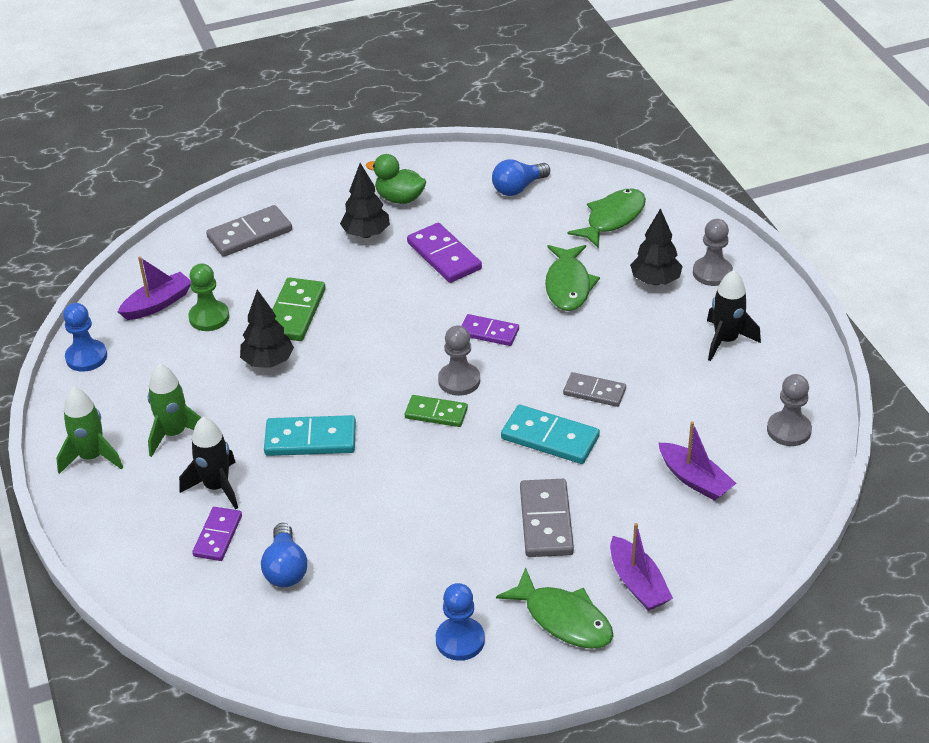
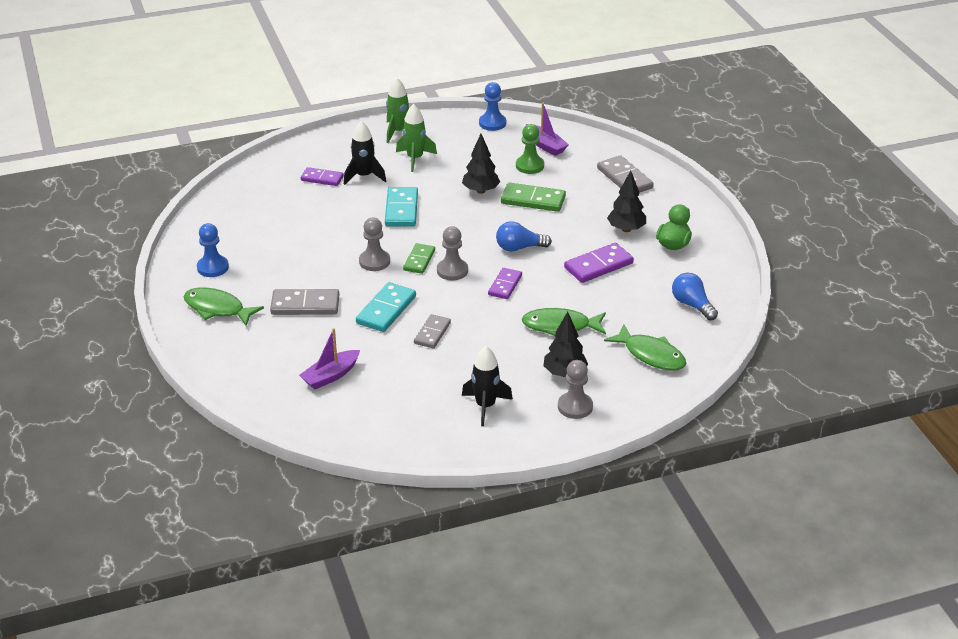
camera: 90 degrees right, 5 degrees down
(285, 568) = (289, 203): blue light bulb -> blue light bulb (519, 248)
(563, 619) = (217, 309): green fish -> green fish turned 75 degrees clockwise
(638, 583) = (239, 342): purple boat -> none
(789, 430) = (375, 430): grey pawn -> grey pawn (374, 261)

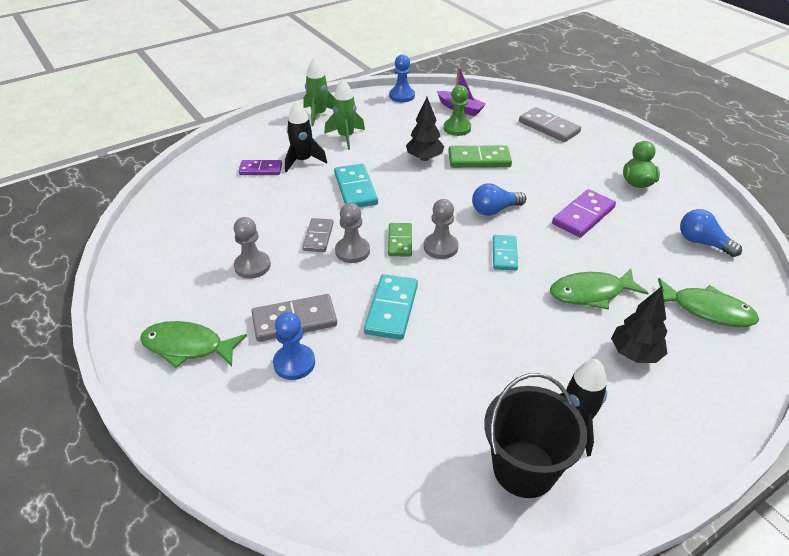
camera: 15 degrees left, 5 degrees up
(213, 267) = (168, 291): blue pawn -> blue pawn (294, 363)
(330, 376) = (364, 418): purple boat -> none
(430, 424) = (524, 469): none -> black bucket
(432, 333) = (458, 330): grey domino -> grey domino (318, 237)
(505, 285) = (504, 254): purple domino -> turquoise domino
(575, 407) = (677, 399): grey pawn -> grey pawn (252, 266)
(626, 229) = (583, 174): black tree -> none

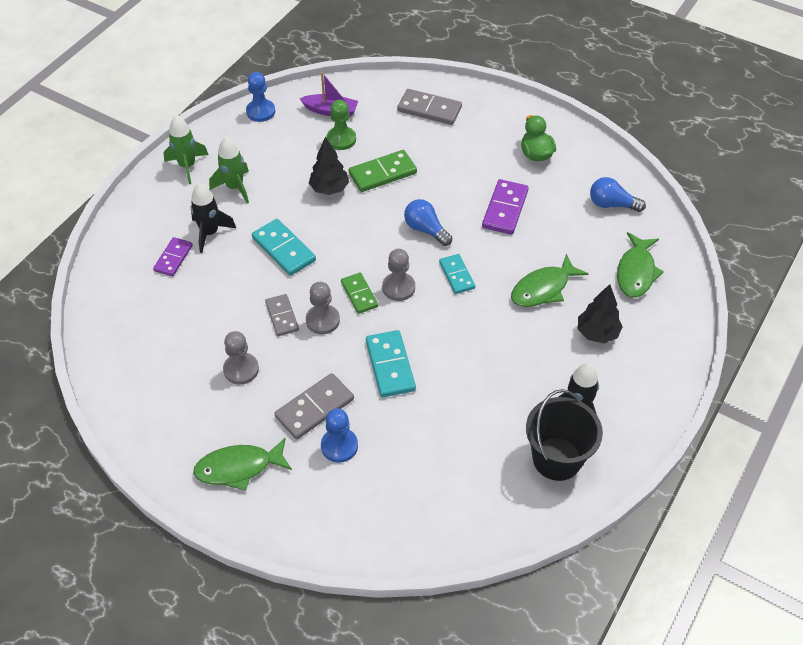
camera: 25 degrees left, 10 degrees up
(260, 169) = (173, 258): purple domino -> purple domino turned 45 degrees counterclockwise
(494, 210) = (425, 229): blue light bulb -> blue light bulb turned 90 degrees clockwise
(707, 310) = (636, 272): green fish -> green fish turned 105 degrees clockwise

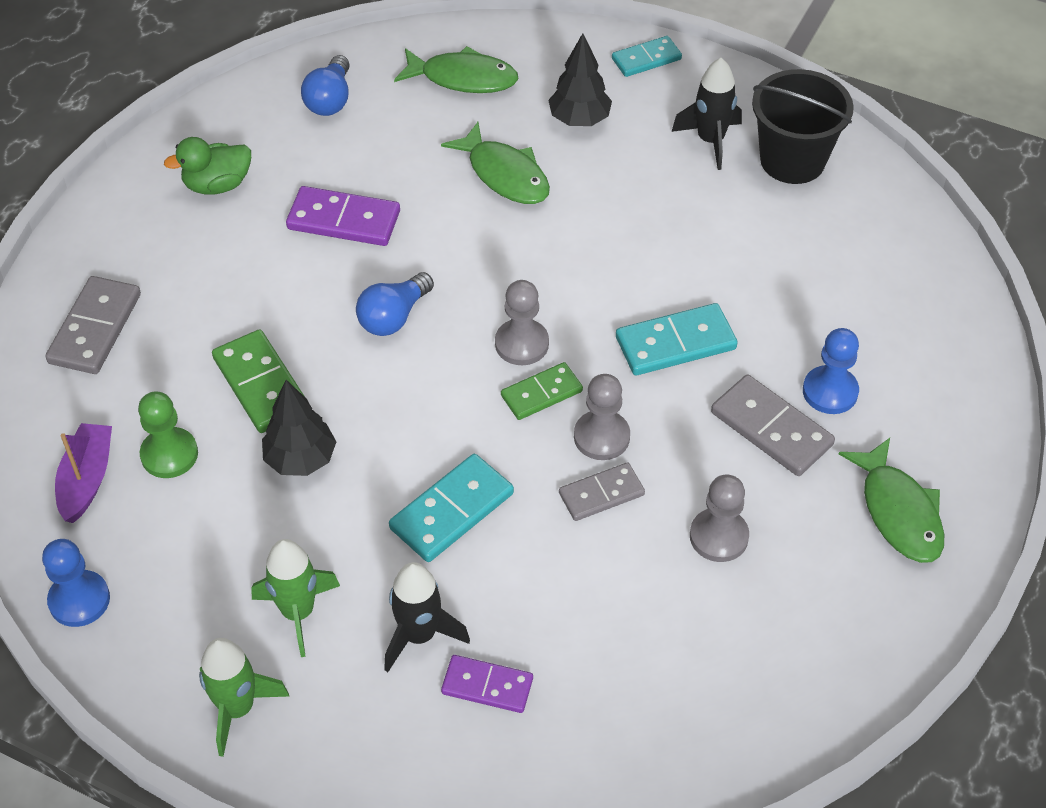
camera: 95 degrees left, 0 degrees up
(456, 275) = (488, 274): turquoise domino -> turquoise domino (646, 59)

